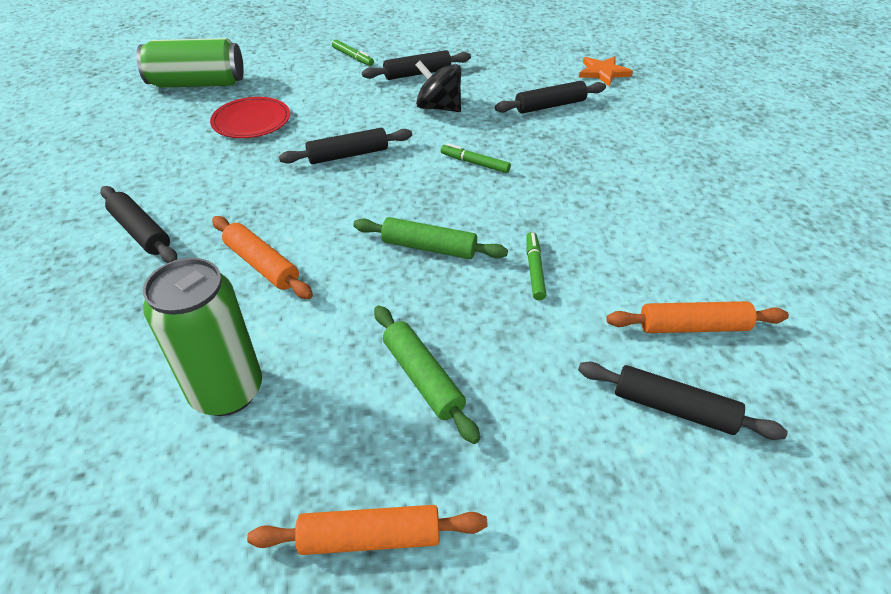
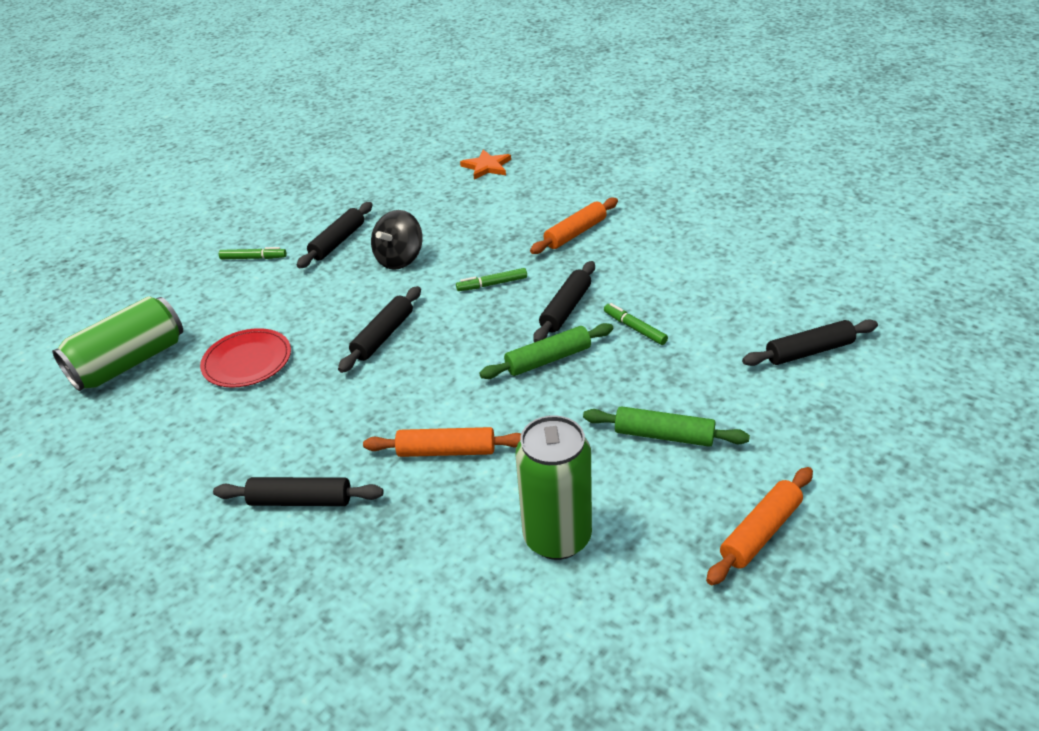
camera: 40 degrees left, 5 degrees down
(439, 107) = (400, 259): black spinning top -> black spinning top turned 45 degrees counterclockwise
(550, 106) = (484, 212): black rolling pin -> black rolling pin (565, 309)
(693, 326) = (762, 302): orange rolling pin -> orange rolling pin (575, 233)

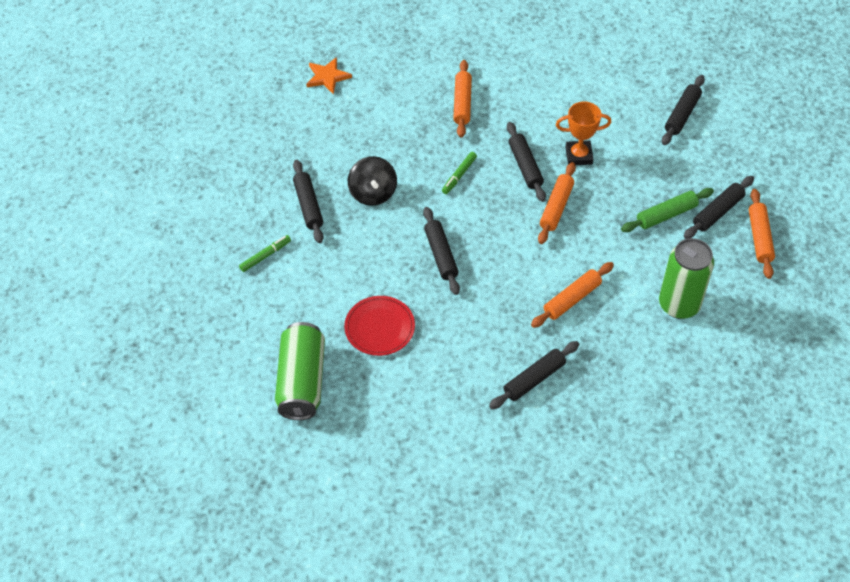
camera: 45 degrees left, 15 degrees up
(548, 359) = (556, 207): green rolling pin -> orange rolling pin
(634, 328) = (578, 156): green marker -> orange trophy
(735, 470) = (717, 212): none -> black rolling pin

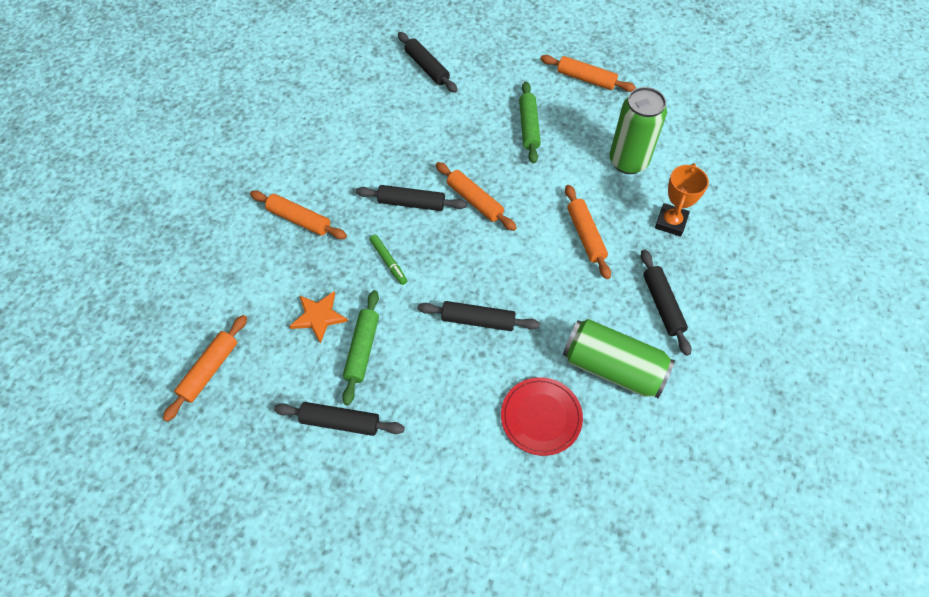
camera: 65 degrees left, 5 degrees up
(265, 256) = (384, 499): green marker -> none
(302, 381) = (576, 528): green can -> green can (613, 367)
(306, 114) = (209, 370): none -> orange rolling pin
(327, 77) = (172, 327): orange star -> orange star (319, 316)
(373, 193) = (362, 349): black spinning top -> green rolling pin
(578, 156) = (425, 157): orange trophy -> orange trophy (671, 222)
(717, 212) = (545, 92): black rolling pin -> none

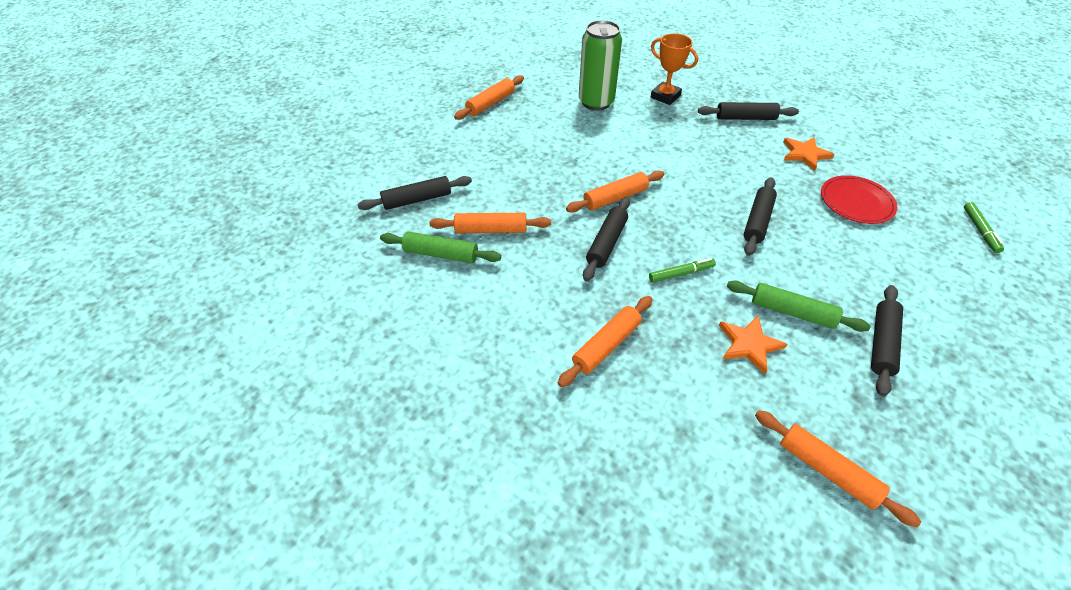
camera: 75 degrees left, 10 degrees down
(529, 127) = (534, 147): green rolling pin -> green rolling pin (441, 254)
(533, 549) = (980, 230): none -> green marker
(585, 235) = (670, 140): orange rolling pin -> orange rolling pin (491, 230)
(613, 367) = (805, 154): green can -> orange star

